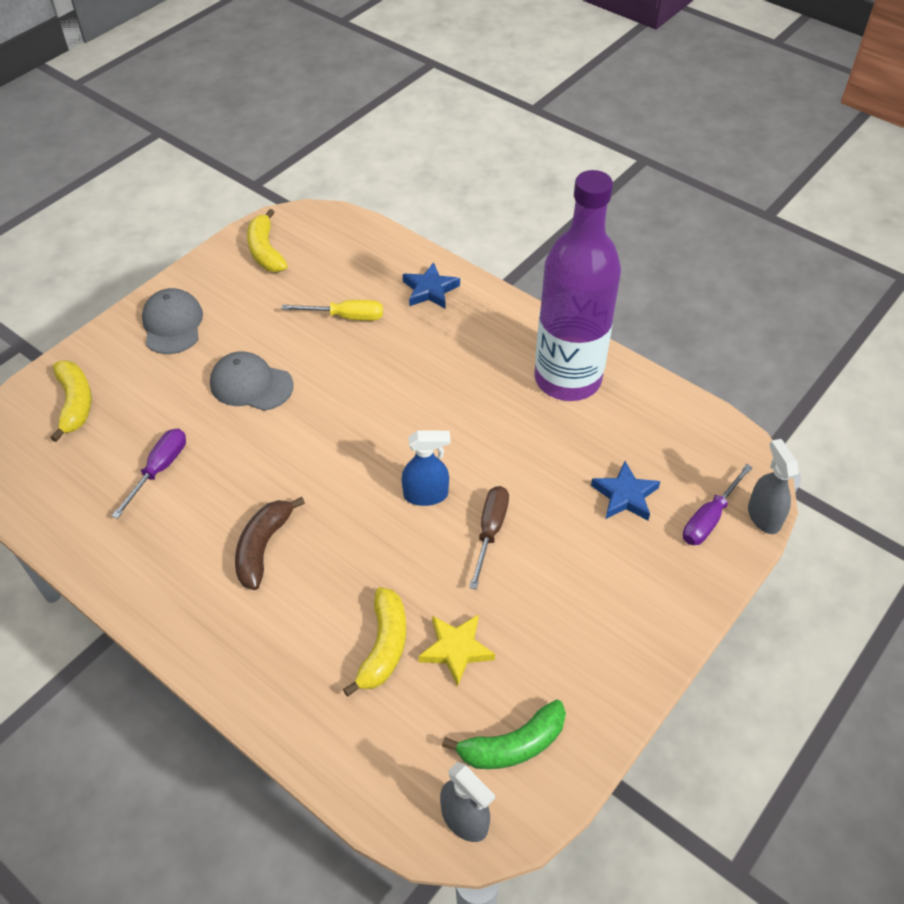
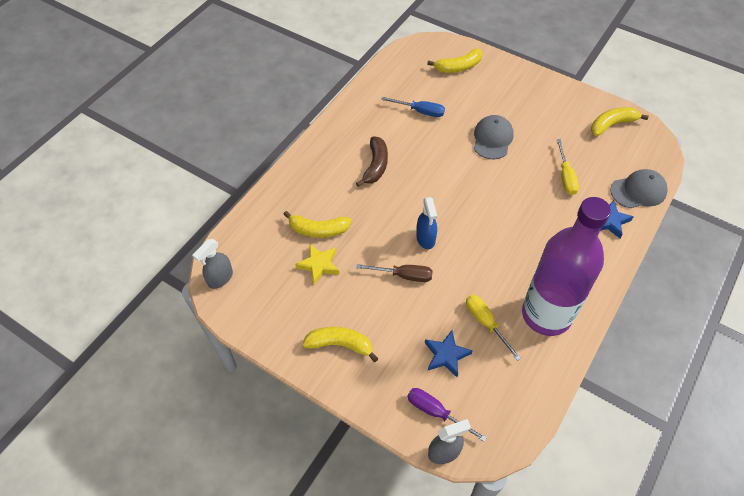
camera: 85 degrees right, 5 degrees up
(159, 469) = (420, 111): purple screwdriver -> blue screwdriver
(172, 324) = (530, 93): grey cap -> grey cap (638, 191)
(263, 547) = (376, 166): brown banana -> brown banana turned 90 degrees clockwise
(513, 745) = (261, 298): green banana -> none
(577, 444) = (486, 323): none -> yellow screwdriver
(605, 628) = (340, 344): none -> yellow banana

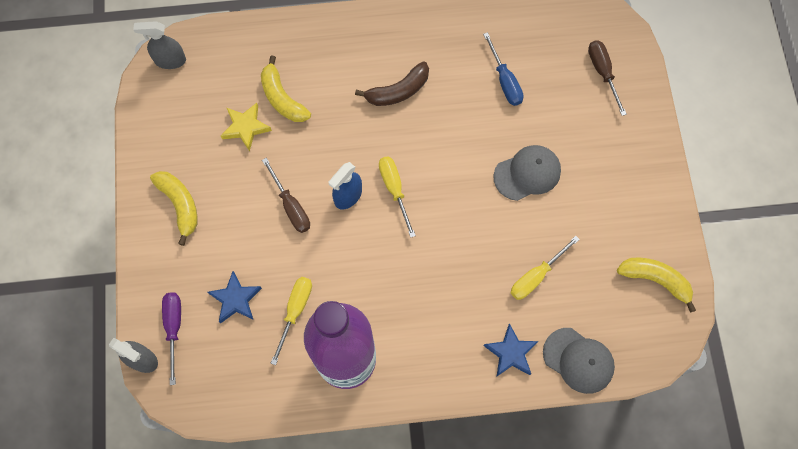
camera: 50 degrees right, 15 degrees up
(444, 210) = (394, 190): none -> yellow screwdriver
(458, 67) = (602, 73): yellow banana -> brown screwdriver

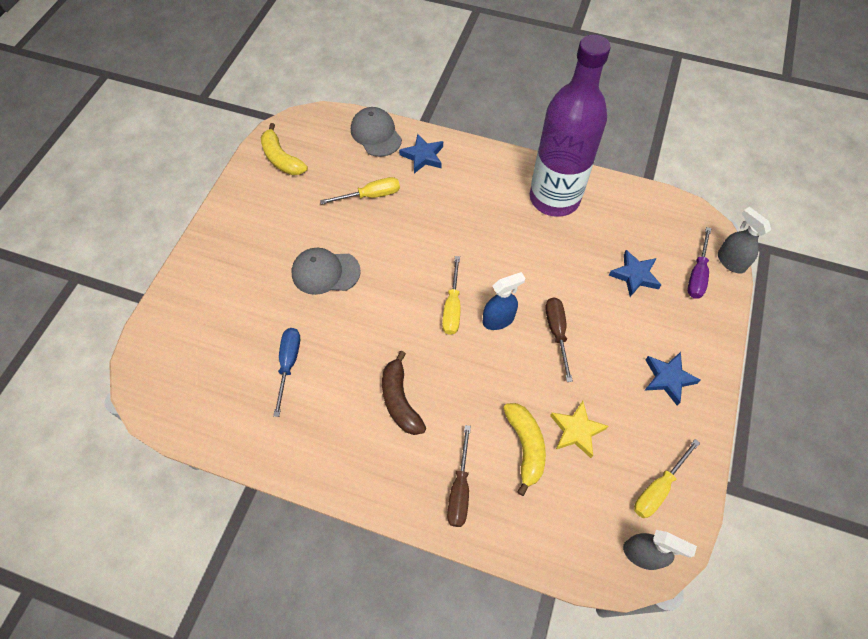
camera: 155 degrees left, 10 degrees down
(180, 205) = (668, 378): yellow banana -> blue star
(295, 311) = (584, 247): yellow screwdriver -> yellow screwdriver (658, 488)
(398, 91) = (400, 400): brown banana -> brown banana turned 105 degrees counterclockwise
(602, 73) = (192, 331): brown screwdriver -> brown screwdriver (460, 489)

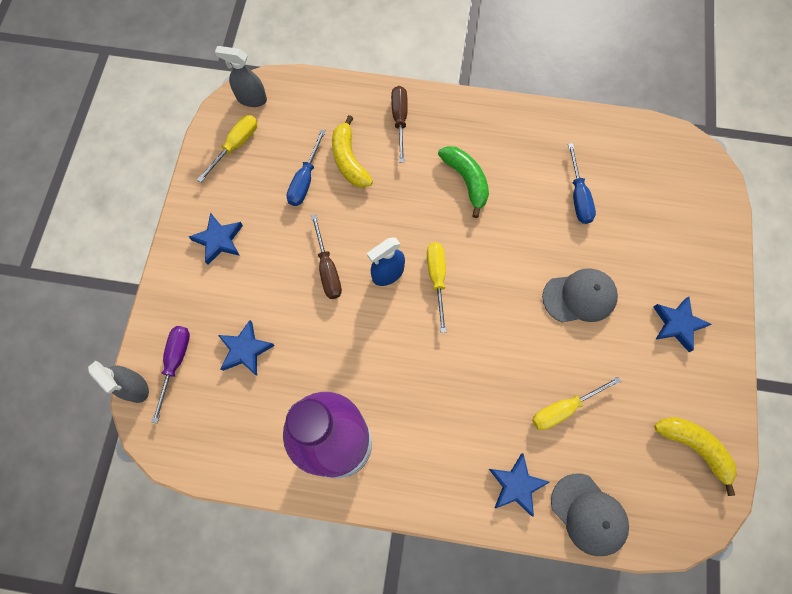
camera: 170 degrees right, 10 degrees up
(250, 238) = (677, 324): none -> blue star
(400, 400) = (466, 181): brown banana -> green banana
(576, 431) = (305, 180): yellow star -> blue screwdriver

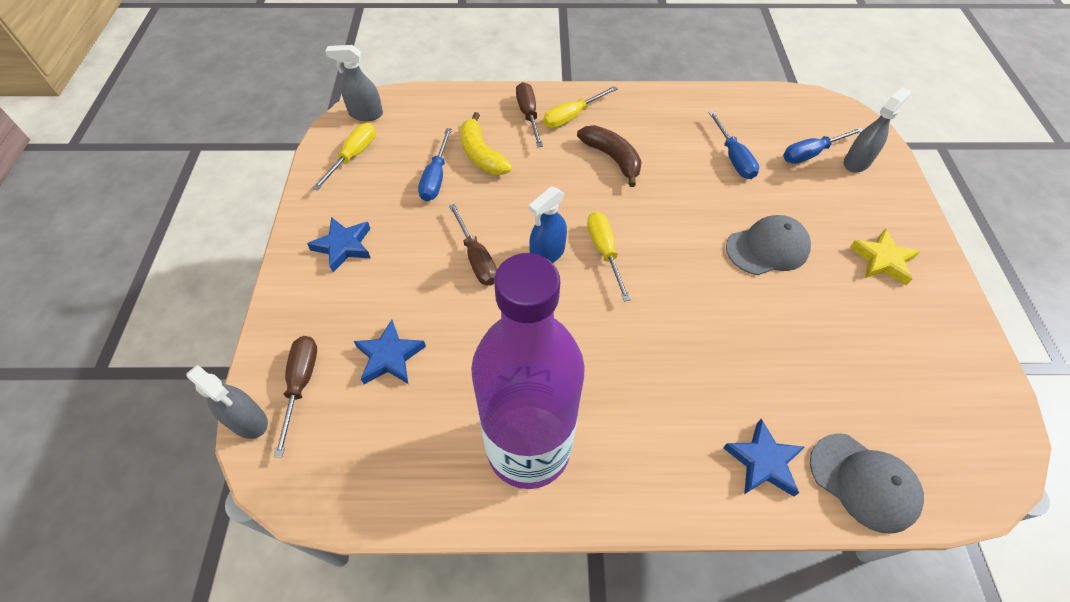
camera: 10 degrees left, 15 degrees down
(175, 363) = (301, 385): purple screwdriver -> brown screwdriver
(466, 181) = (612, 158): green banana -> brown banana
(564, 408) = (790, 364): yellow screwdriver -> yellow screwdriver (572, 116)
(653, 202) = (811, 153): none -> blue screwdriver
(677, 324) = (882, 260): blue star -> yellow star
(692, 218) = (856, 162): none -> grey spray bottle
(694, 447) = (955, 383): yellow banana -> none

